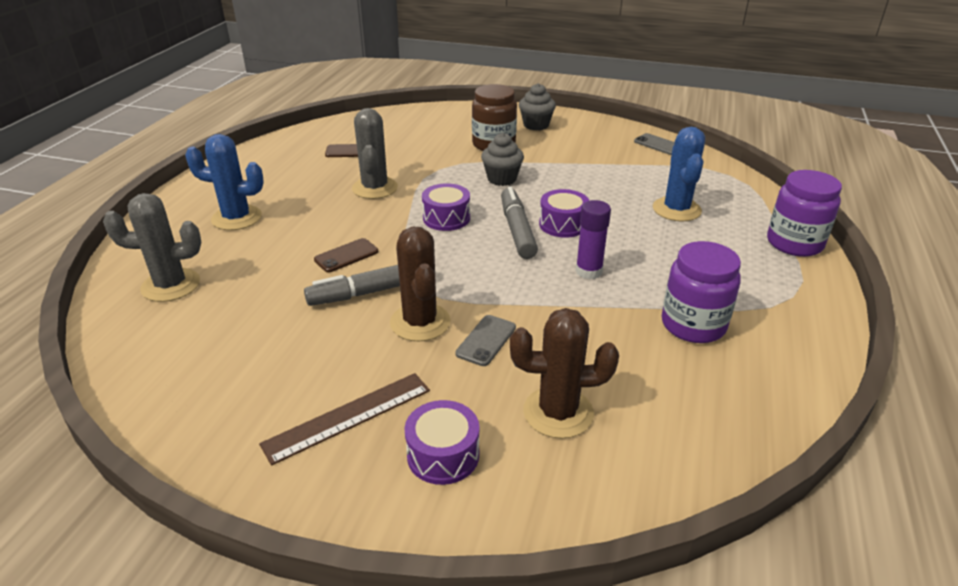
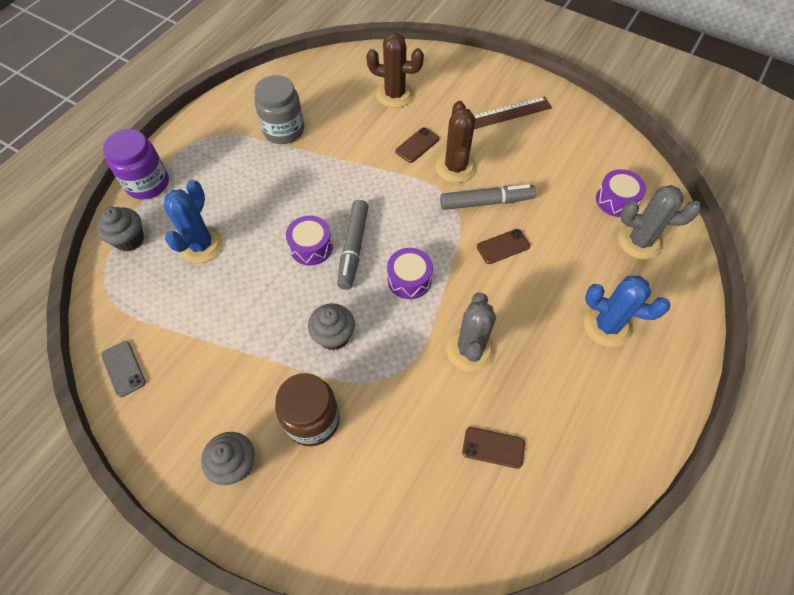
camera: 165 degrees left, 25 degrees up
(443, 455) = (459, 86): purple drum -> purple drum (616, 200)
(486, 340) = (417, 145): grey phone -> brown phone
(588, 271) = (321, 188): purple glue stick -> none
(693, 325) = (284, 130): purple jar -> grey jar
(751, 203) = (129, 239): none -> grey cupcake

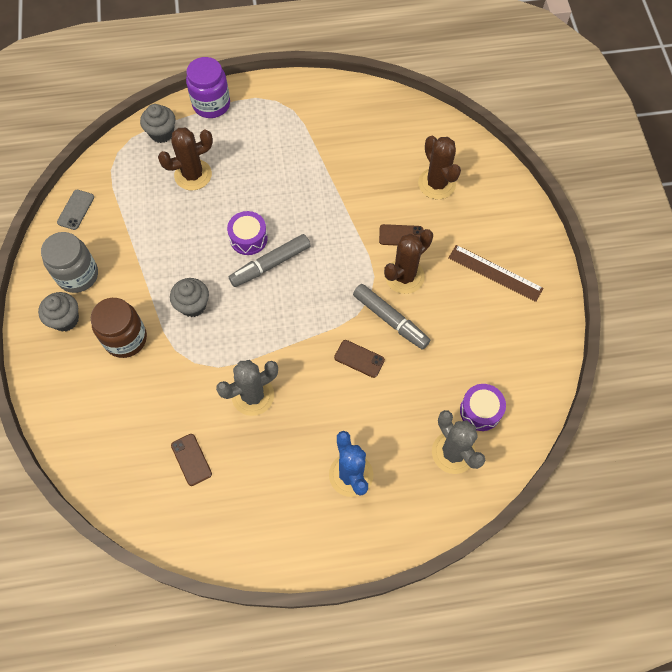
camera: 50 degrees right, 5 degrees up
(201, 245) = (193, 175): blue cactus -> brown cactus
(284, 130) = (331, 142): grey jar -> grey jar (78, 275)
(409, 279) = (276, 318): purple drum -> none

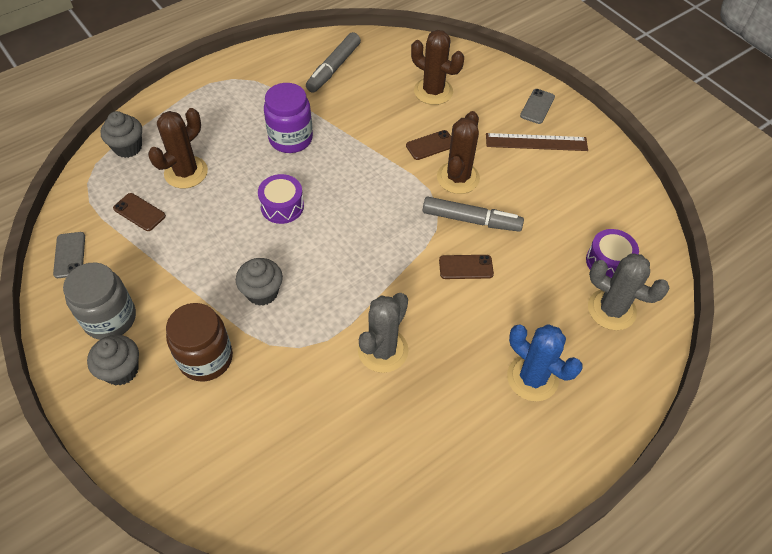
camera: 30 degrees left, 10 degrees down
(191, 459) = (358, 447): brown phone -> brown phone (139, 212)
(211, 104) = (167, 104): purple jar -> purple jar (291, 139)
(270, 264) = (320, 220): grey marker -> grey marker (333, 68)
(520, 238) = (537, 106): none -> grey phone

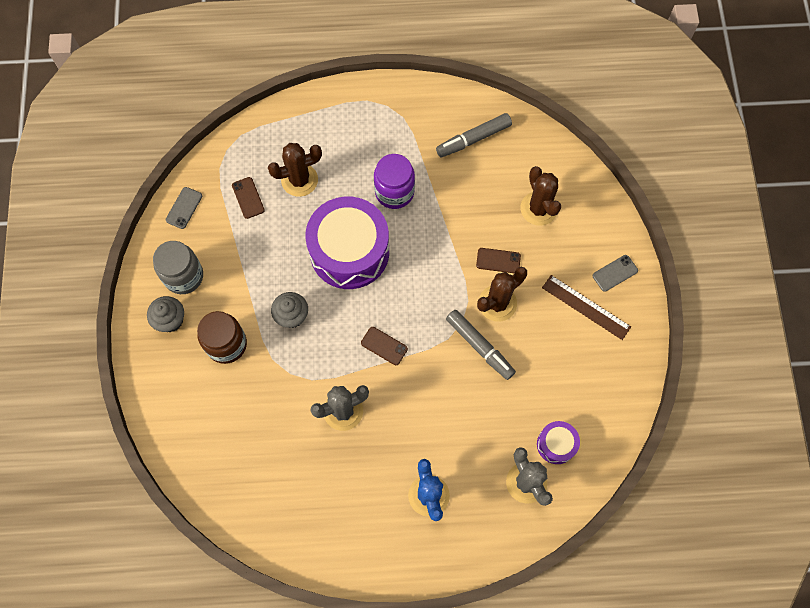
camera: 35 degrees right, 15 degrees up
(128, 147) = (271, 132): grey cupcake -> none
(282, 206) = (349, 251): purple drum -> purple drum, size x2.17
(466, 267) = (446, 383): brown phone -> brown phone (384, 346)

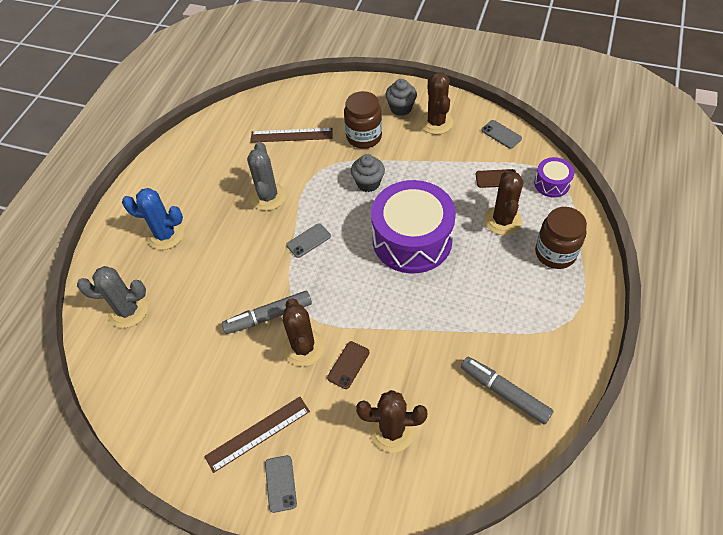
camera: 115 degrees right, 15 degrees down
(183, 276) = (436, 122): grey jar -> brown cactus
(247, 425) = (291, 135): none -> brown ruler
(323, 130) = (555, 253): none -> brown jar
(384, 346) = (308, 240): brown phone -> grey phone
(394, 192) = (462, 295): purple jar -> none
(473, 139) = (504, 392): grey marker -> grey marker turned 45 degrees counterclockwise
(556, 444) = (143, 348): purple drum -> purple drum (552, 183)

